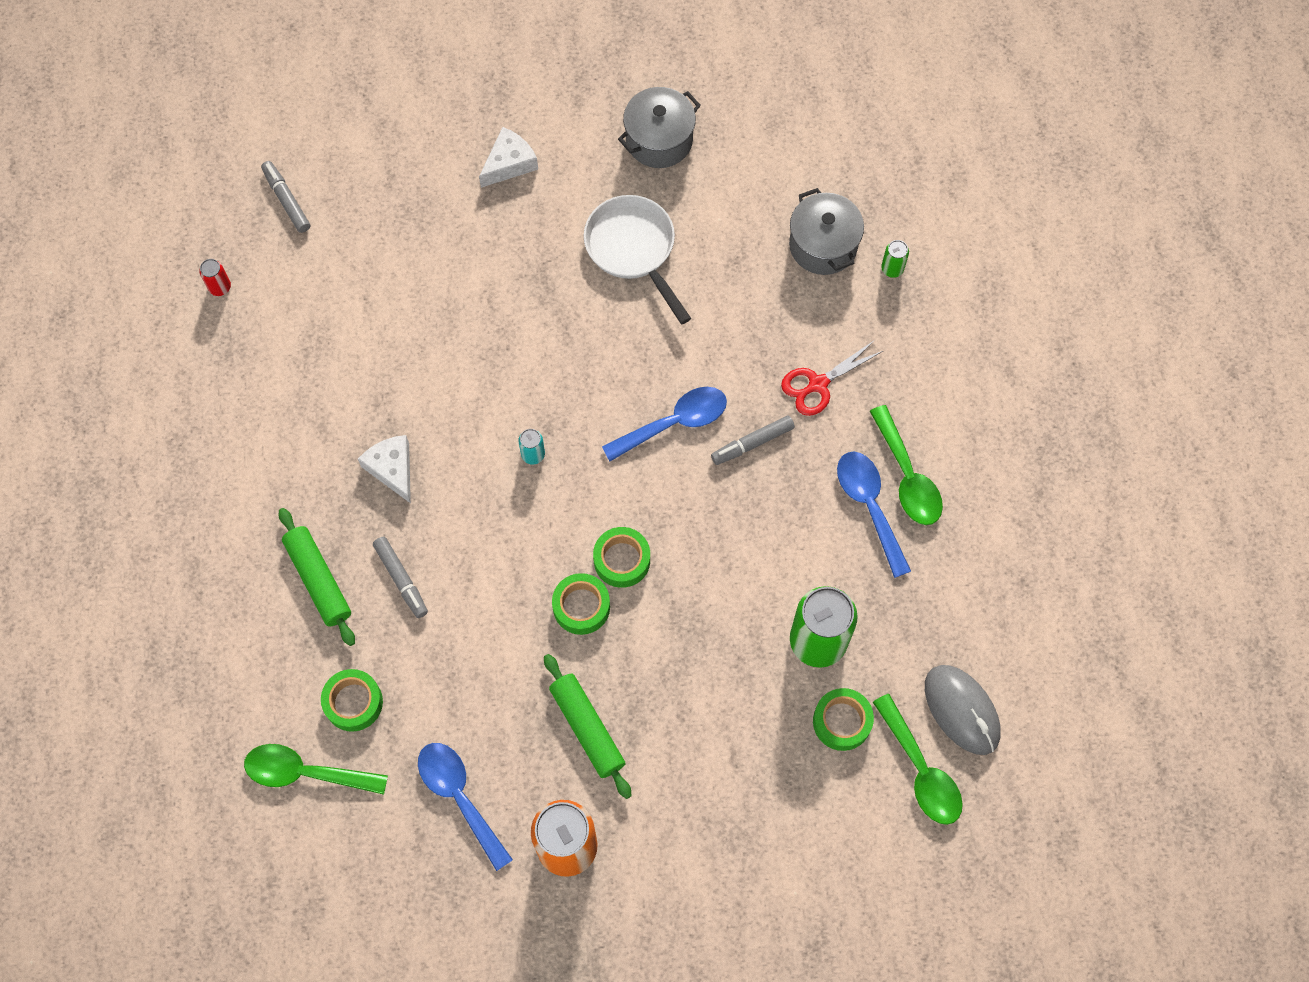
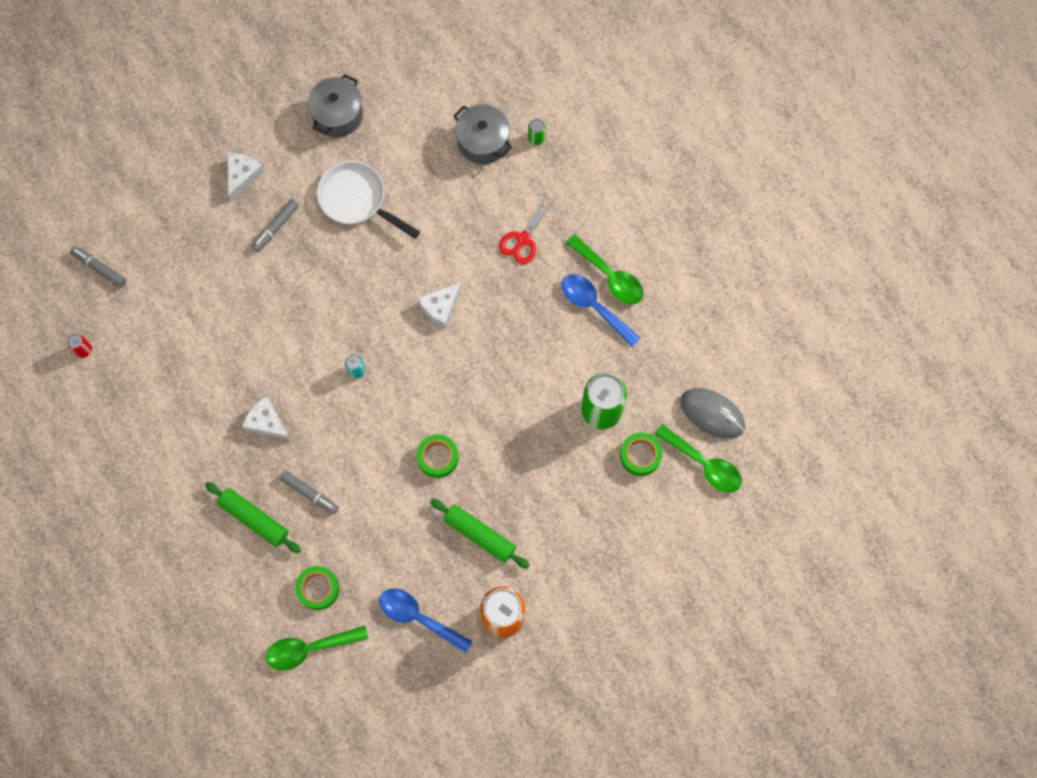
camera: 25 degrees left, 5 degrees up
(622, 560) = (449, 415): green tape -> none
(674, 423) = (440, 307): blue spoon -> white cheese
(752, 443) = (498, 298): grey marker -> grey marker (276, 227)

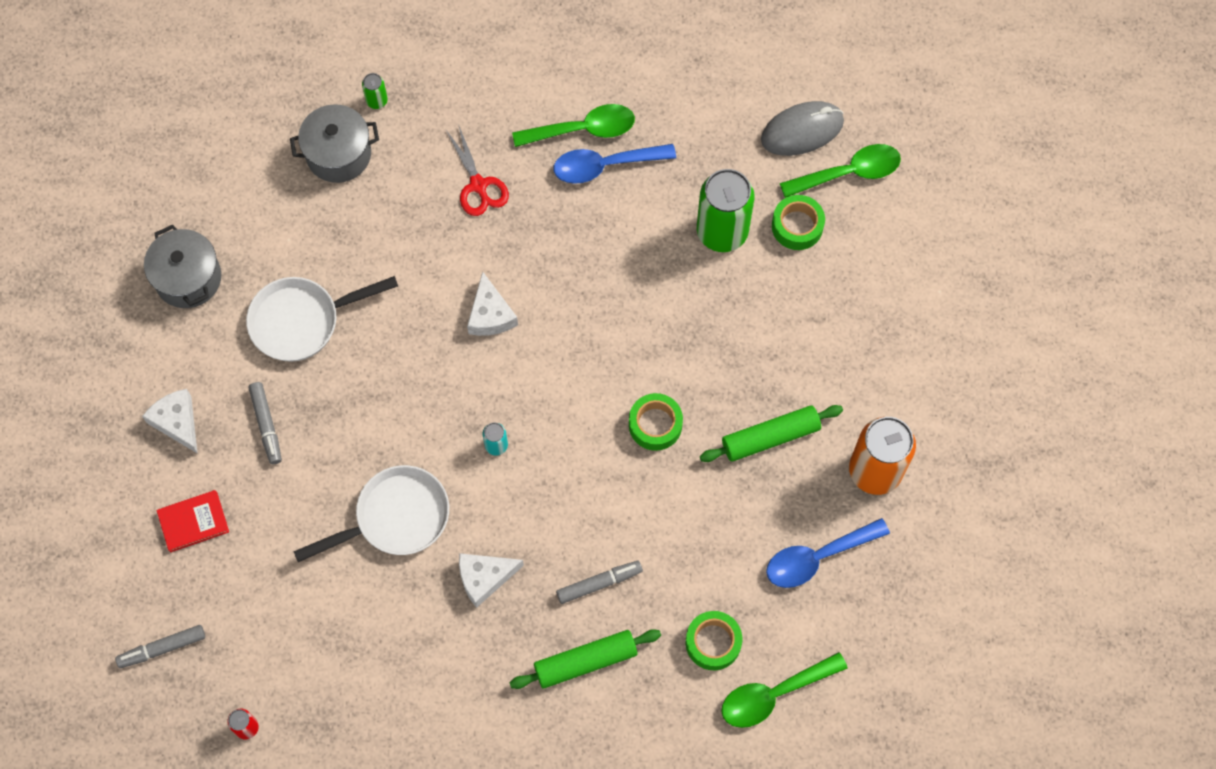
camera: 55 degrees left, 5 degrees down
(187, 230) = (193, 522): none -> red book
(269, 343) = (395, 518): none -> white pan
(309, 648) = (773, 694): green spoon -> green spoon turned 45 degrees clockwise

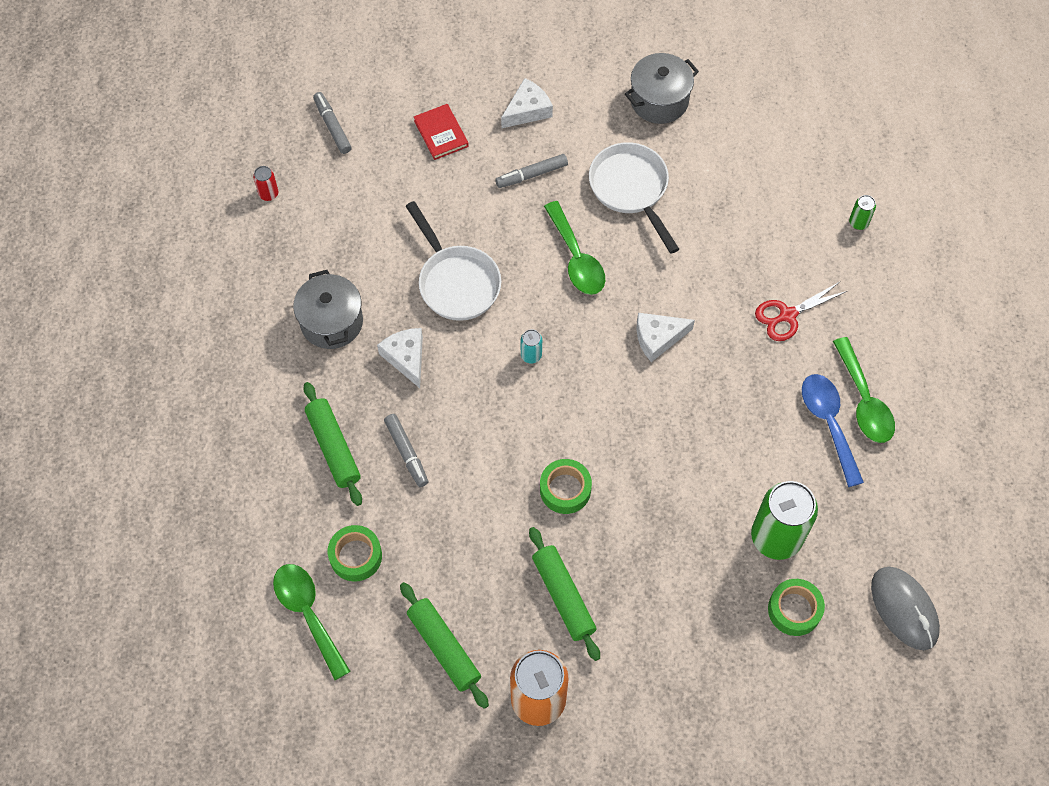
camera: 85 degrees right, 5 degrees down
(338, 154) = (798, 198): grey pot -> grey pot (331, 322)
(817, 558) = (444, 647): blue spoon -> green rolling pin
(849, 173) = (864, 659): green spoon -> green spoon (576, 258)

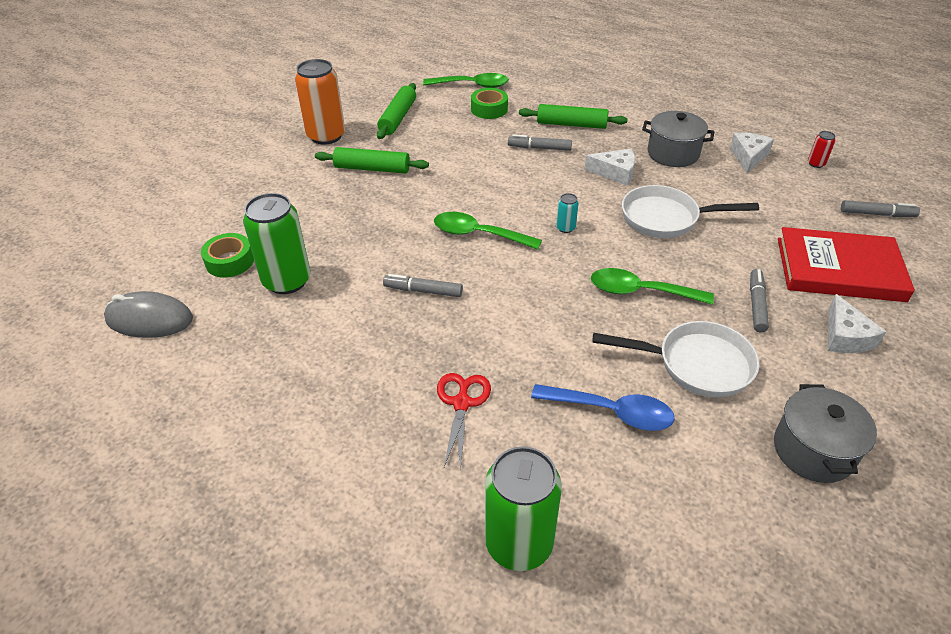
camera: 125 degrees right, 20 degrees down
(441, 133) = (839, 269): red book -> red book, size x2.03
(444, 647) = (398, 118): green rolling pin -> green rolling pin turned 75 degrees counterclockwise
(565, 489) = (442, 199): green tape -> none
(658, 338) = (518, 302): white cheese -> white cheese (748, 157)
(701, 417) = (423, 291): none -> grey marker
(828, 423) = (333, 367): blue spoon -> blue spoon (611, 412)
(858, 222) = (519, 543): green can -> green can, size x2.34
(864, 401) = (325, 406): green spoon -> green spoon (478, 234)

